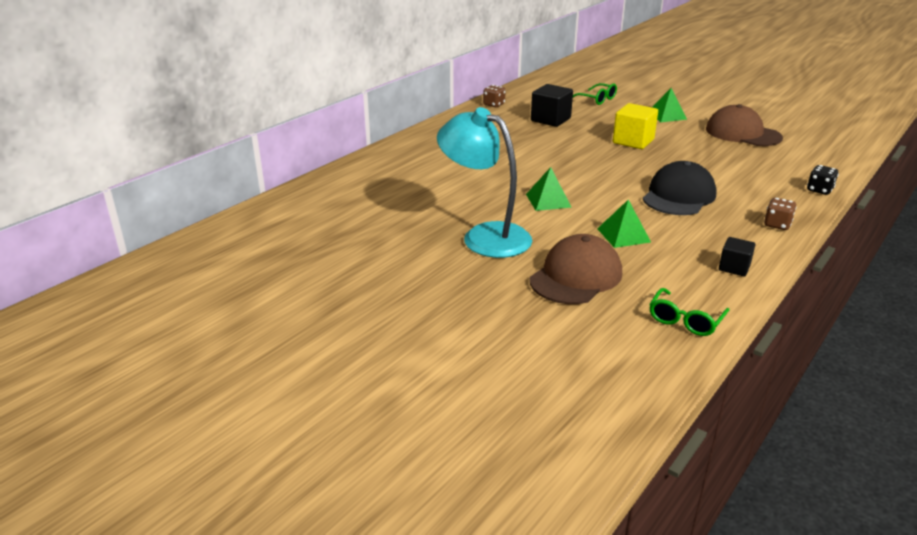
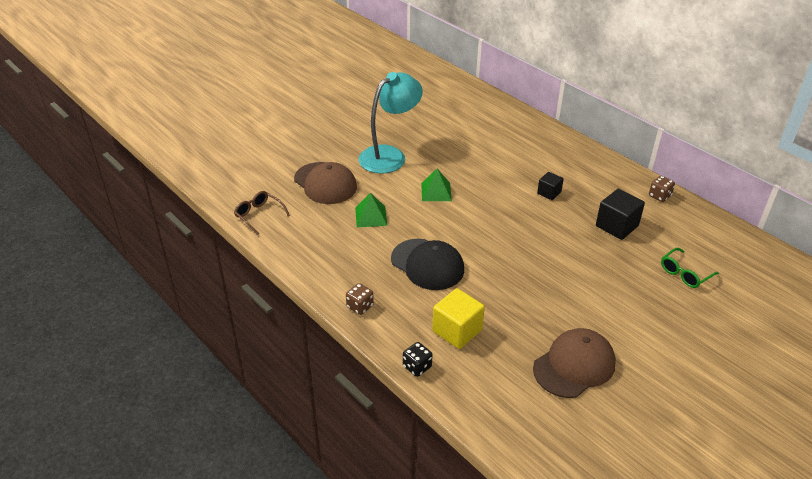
camera: 100 degrees right, 10 degrees up
(633, 141) = (555, 269): yellow cube -> yellow cube (457, 331)
(666, 115) = (633, 317): green pyramid -> none
(685, 320) = (259, 215): green glasses -> brown glasses
(734, 267) = (307, 257): black cube -> black cube (549, 193)

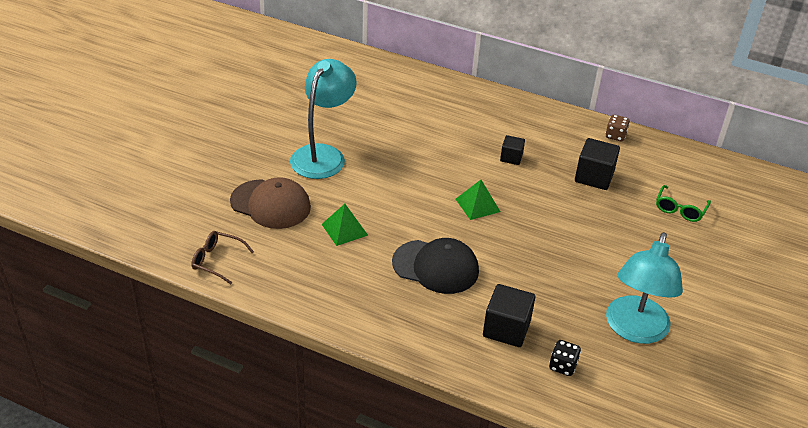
camera: 25 degrees left, 0 degrees up
(360, 306) = (393, 332): brown dice -> none
(417, 367) = (489, 379): black dice -> black dice (562, 366)
(436, 191) = (397, 184): green pyramid -> green pyramid (477, 205)
(457, 331) = (506, 329): yellow cube -> black cube
(574, 365) = (634, 330): brown cap -> turquoise lamp

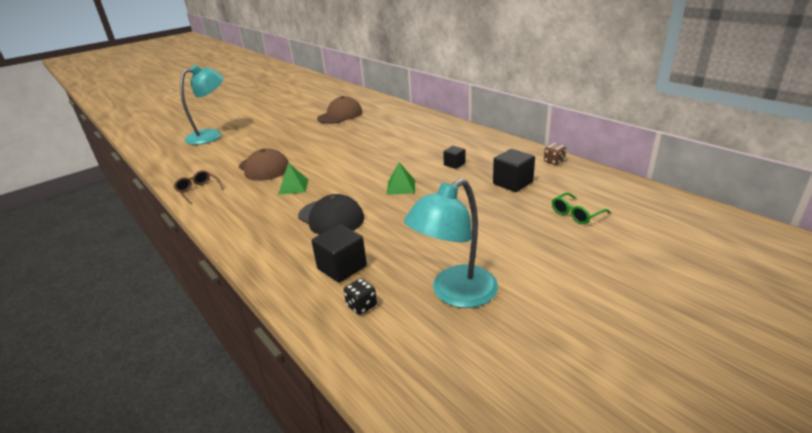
camera: 30 degrees right, 10 degrees down
(284, 85) = (340, 115): none -> brown cap
(323, 155) = (325, 148): turquoise lamp -> turquoise lamp (211, 135)

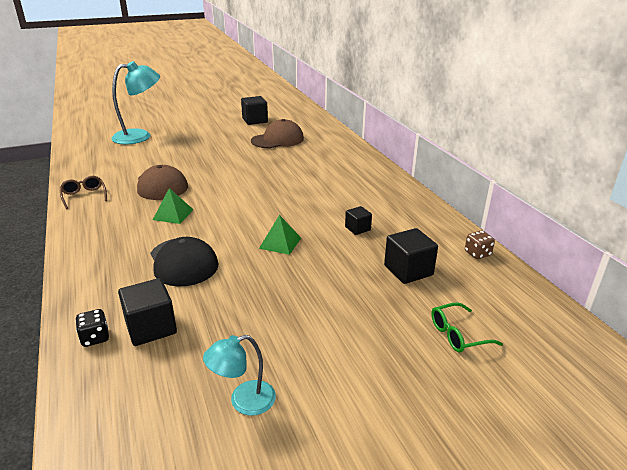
camera: 15 degrees right, 0 degrees up
(308, 104) = (255, 120): none -> black cube
(361, 306) = (136, 383): black dice -> black dice (95, 338)
(455, 294) = (243, 401): turquoise lamp -> turquoise lamp, size x0.55

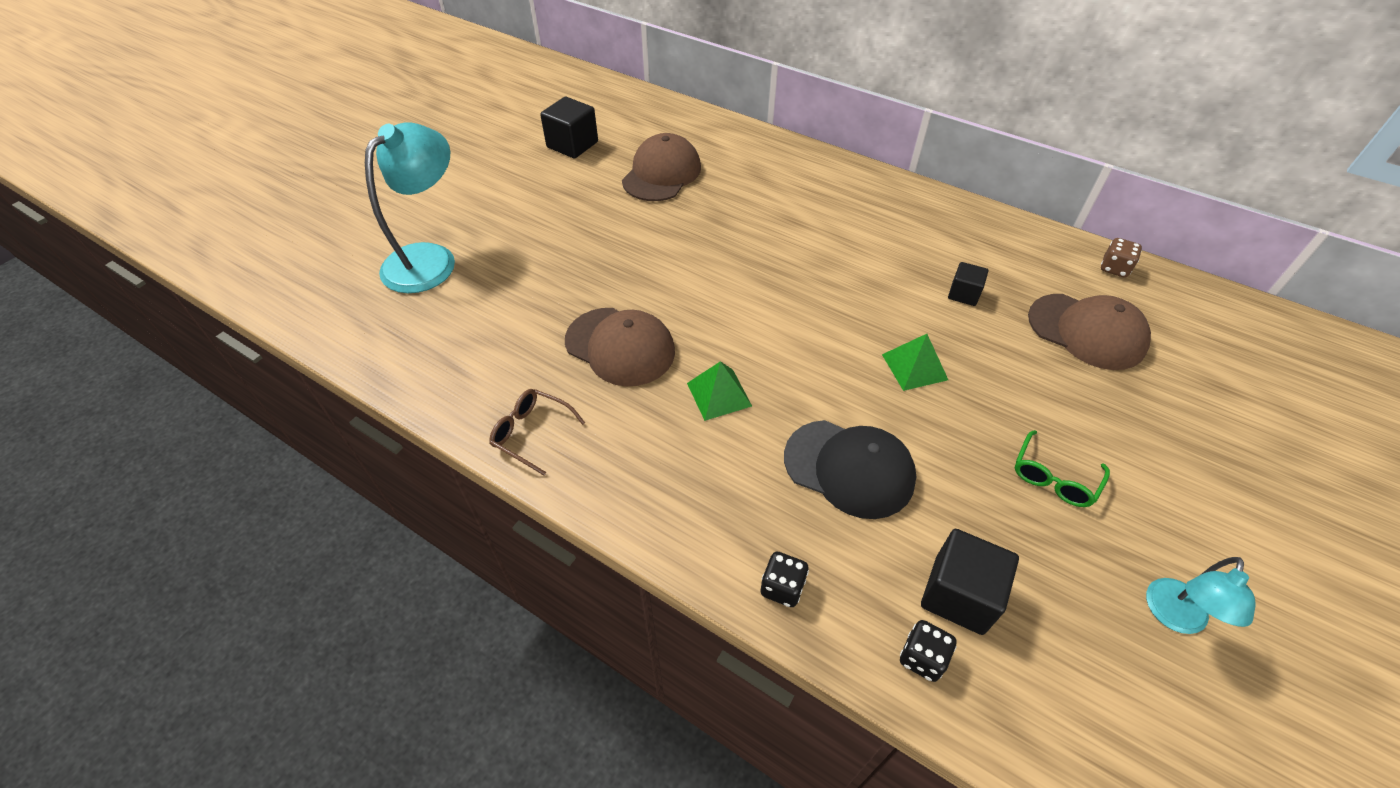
camera: 35 degrees left, 20 degrees up
(85, 283) = (782, 587): none -> black dice
(408, 270) = (1087, 331): black cube -> brown cap
(458, 334) = (1225, 394): green glasses -> green glasses (1054, 477)

